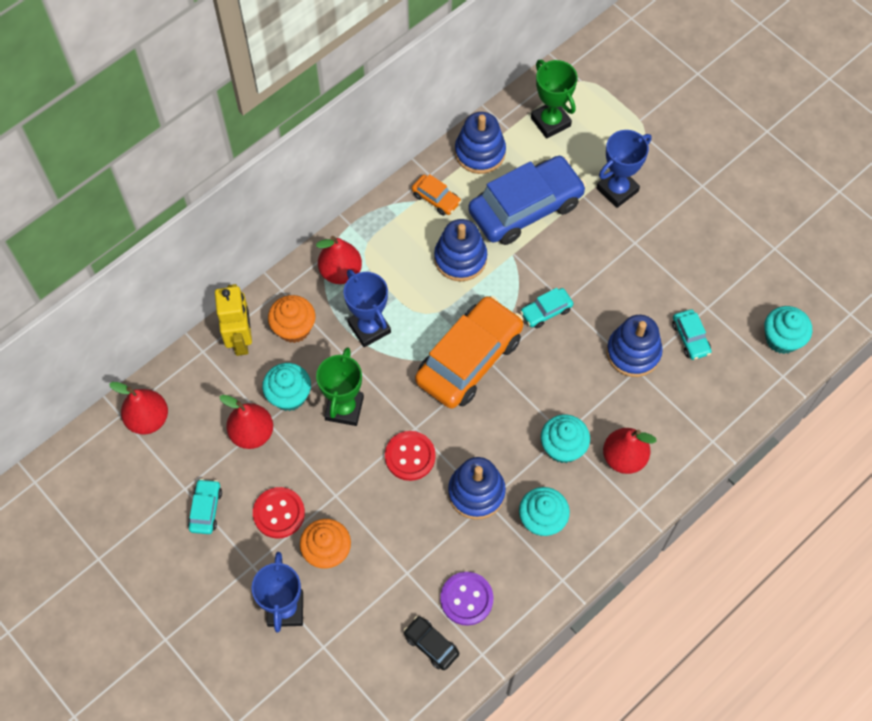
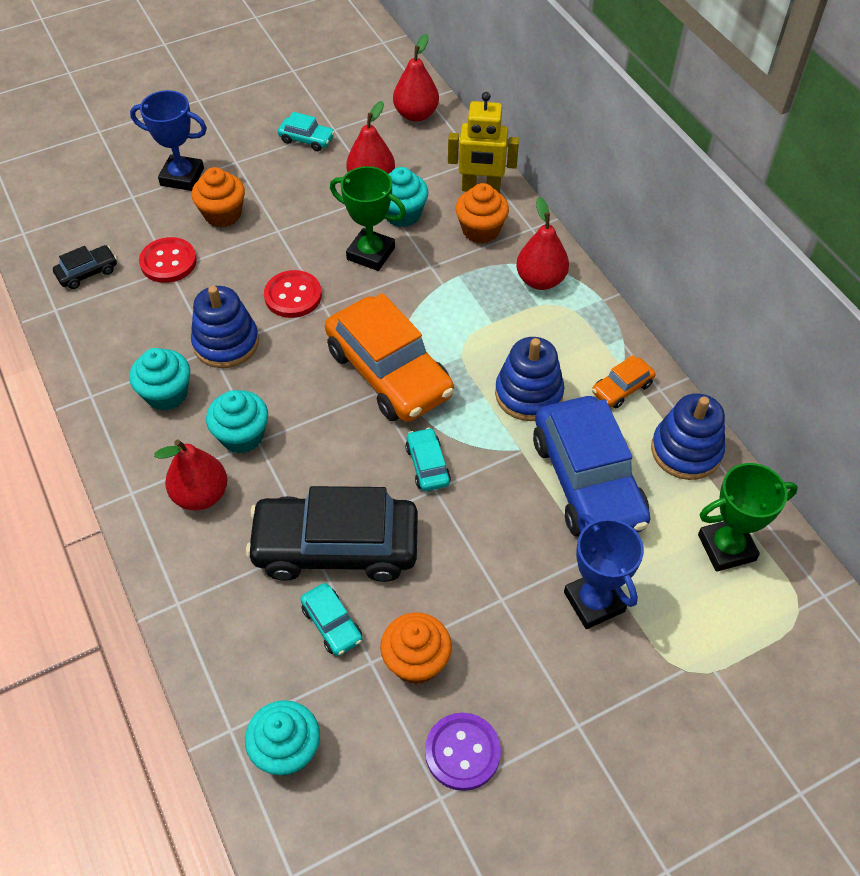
camera: 105 degrees right, 10 degrees down
(279, 513) = (278, 187): red button -> red button (168, 262)
(369, 328) = (460, 291): blue trophy -> none
(466, 599) = (116, 309): purple button -> purple button (462, 752)
(633, 352) = (336, 547): blue stacking toy -> black car
(690, 338) = (332, 624): turquoise car -> turquoise car turned 120 degrees counterclockwise
(696, 281) = (416, 661): none -> orange cupcake

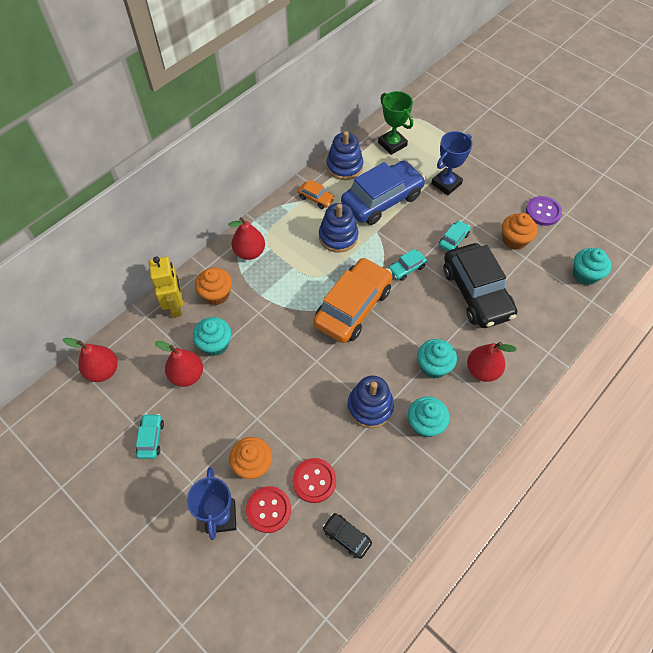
camera: 110 degrees left, 5 degrees up
(293, 296) = (314, 383): red button -> red button (268, 510)
(332, 624) = (517, 279): turquoise car -> turquoise car (453, 240)
(371, 253) = (259, 350): green trophy -> none

